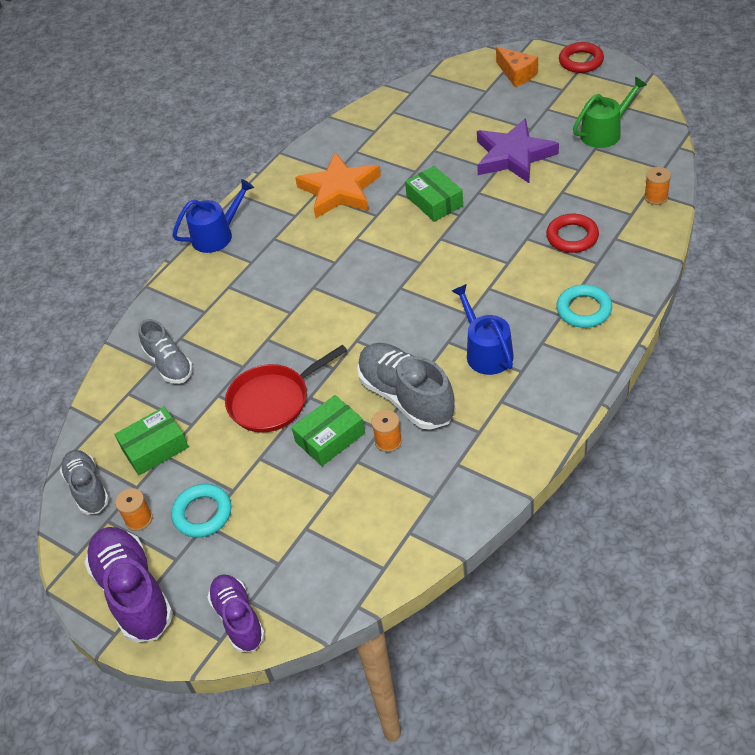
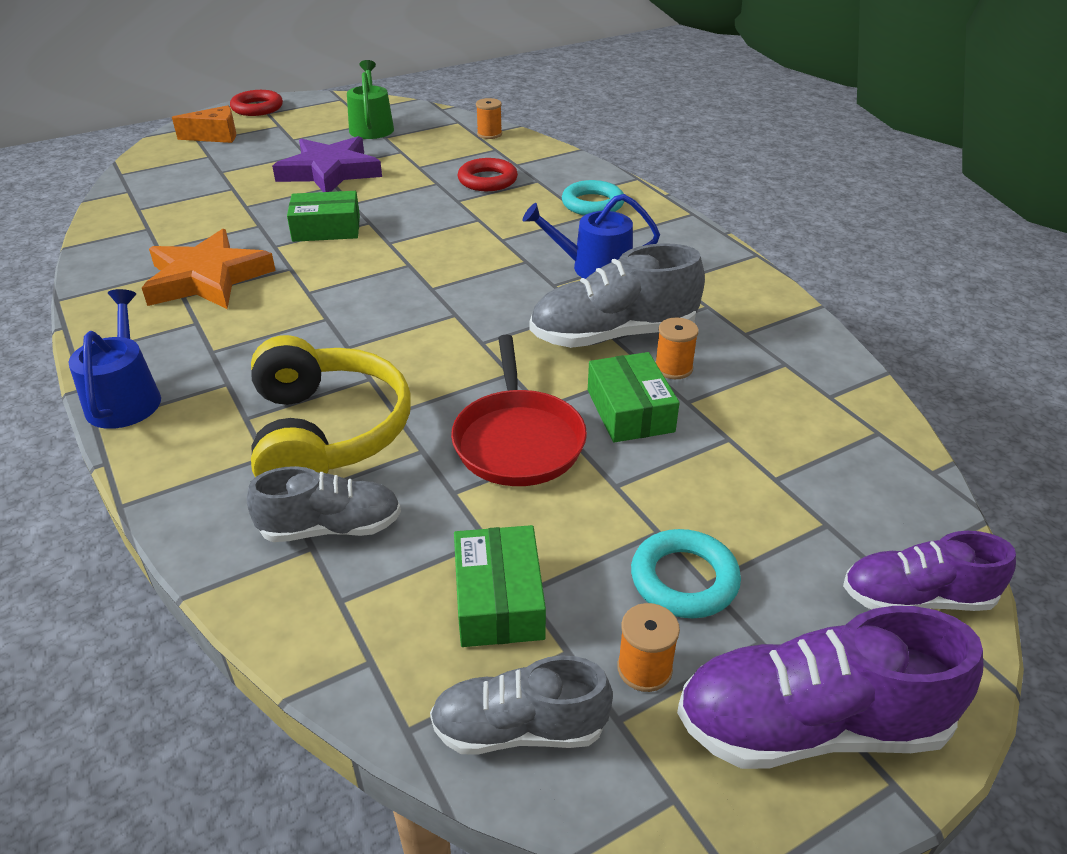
camera: 70 degrees left, 10 degrees down
(234, 322) = (326, 433): none -> yellow headphones

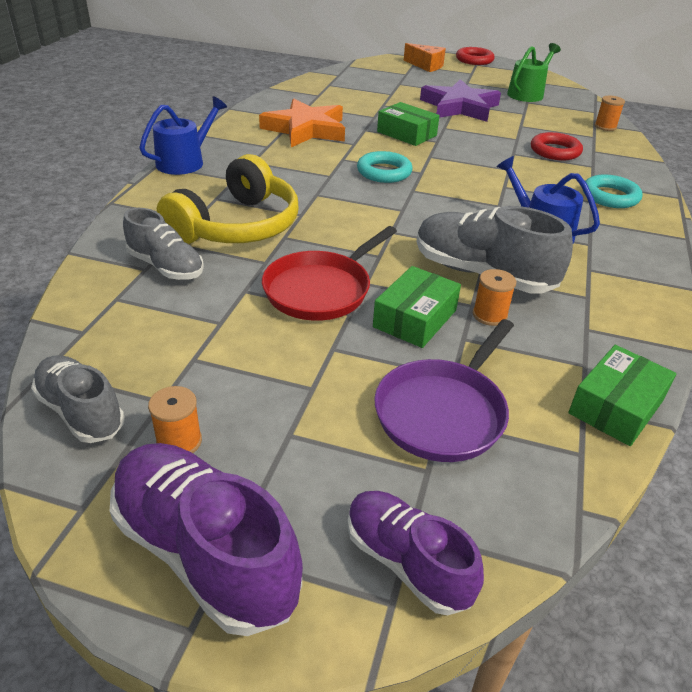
camera: 45 degrees right, 0 degrees up
(498, 599) = (175, 352): green box -> green box (616, 406)
(684, 579) = (280, 421): turquoise ring -> turquoise ring (384, 172)
(767, 472) = (443, 412): none -> purple pan

